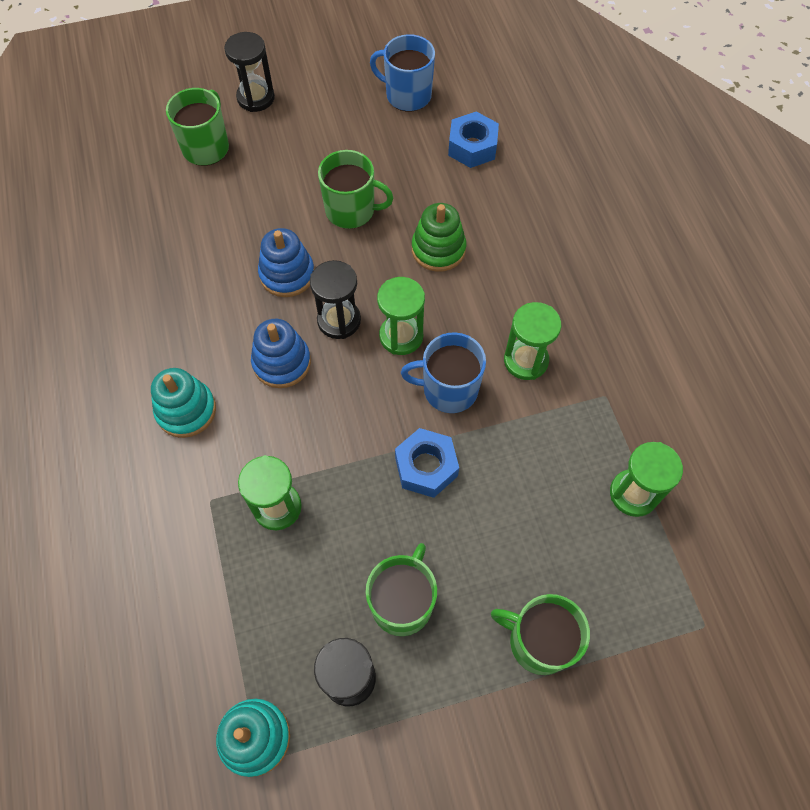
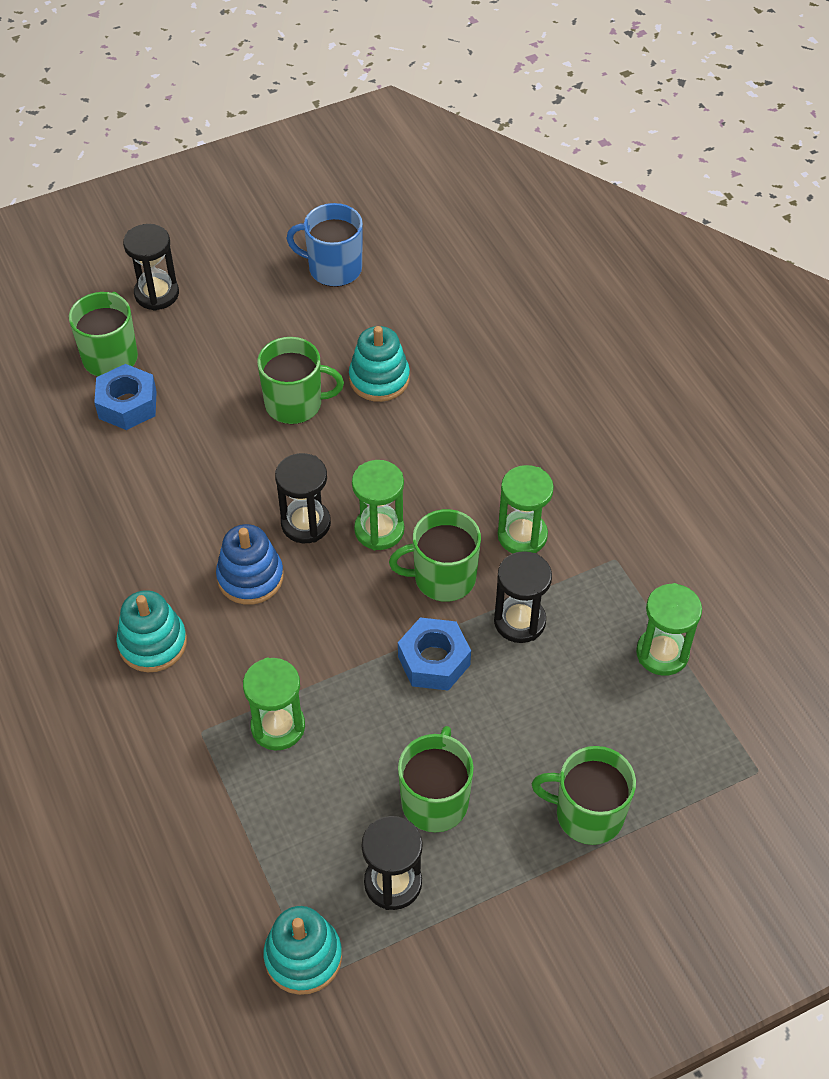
camera: 10 degrees left, 10 degrees down
(287, 274) = (236, 483): blue stacking toy -> none
(427, 198) = (379, 379): none -> turquoise stacking toy
(438, 249) = (402, 432): green stacking toy -> none
(448, 389) = (443, 577): blue mug -> green mug
(472, 147) = (419, 316): blue nut -> blue nut (127, 404)
(509, 441) = (519, 621): none -> black hourglass

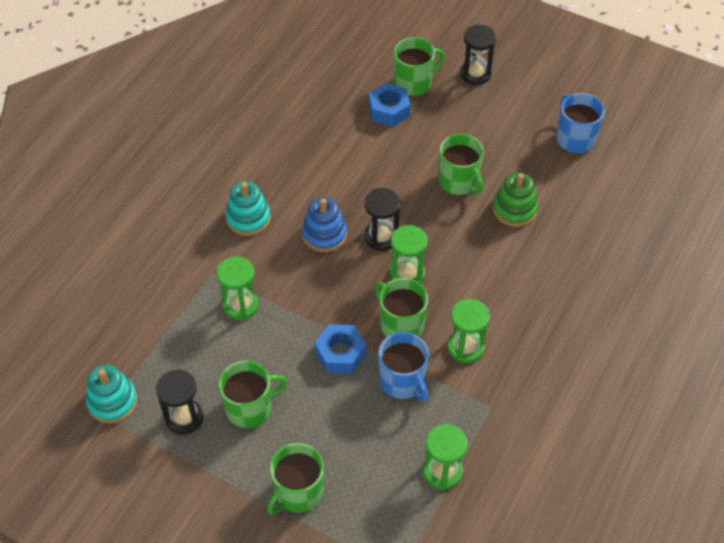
camera: 55 degrees right, 0 degrees up
(379, 379) = (514, 209): turquoise stacking toy -> green stacking toy
(519, 621) = (403, 381): black hourglass -> blue mug
(587, 814) = (298, 492): green mug -> green mug turned 120 degrees counterclockwise

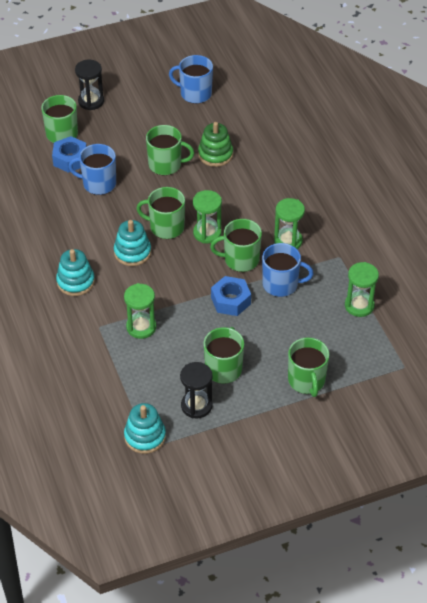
camera: 50 degrees left, 5 degrees down
(324, 234) = (132, 252): blue stacking toy -> turquoise stacking toy
(381, 150) = (98, 183): none -> blue mug
(381, 237) = (166, 227): black hourglass -> green mug

